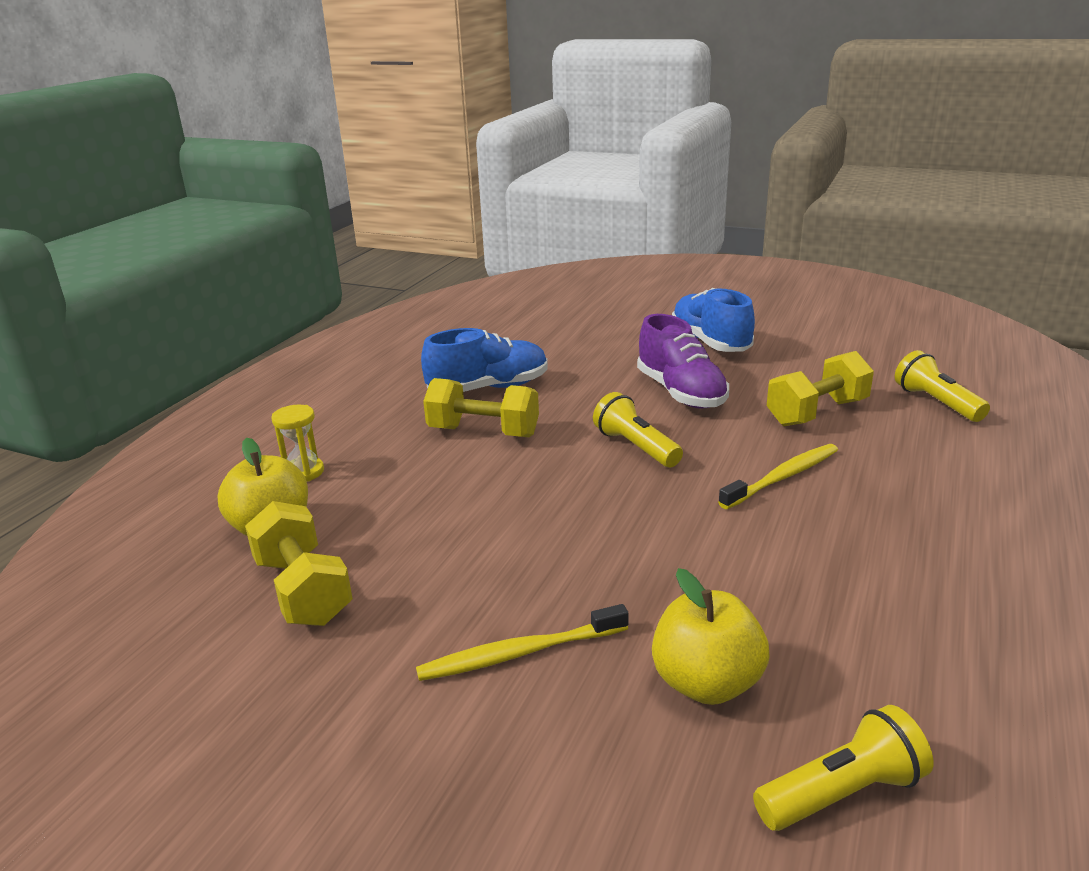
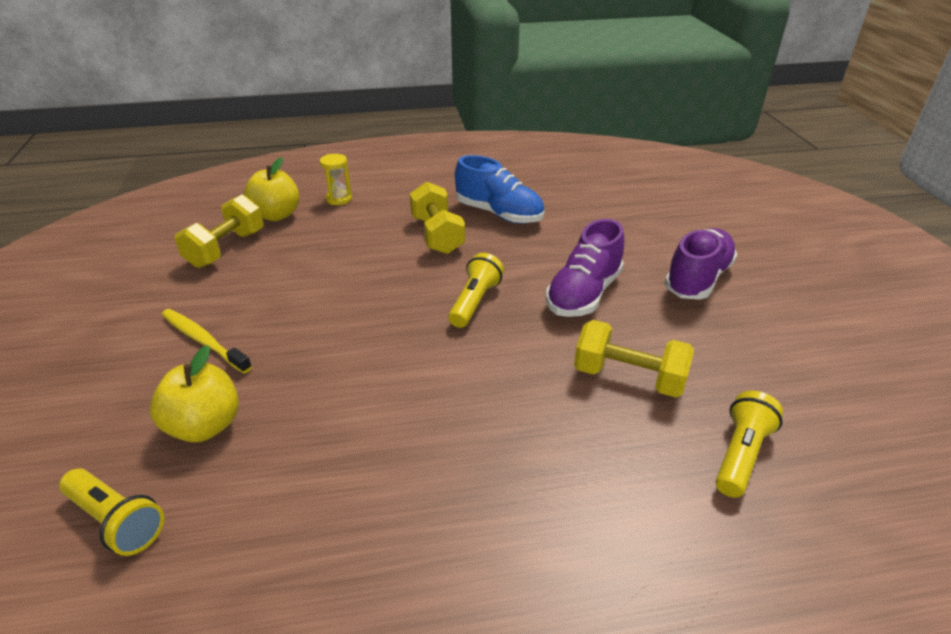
camera: 55 degrees right, 10 degrees up
(710, 342) = (697, 279): blue shoe -> purple shoe
(783, 477) = (493, 388): yellow toothbrush -> none

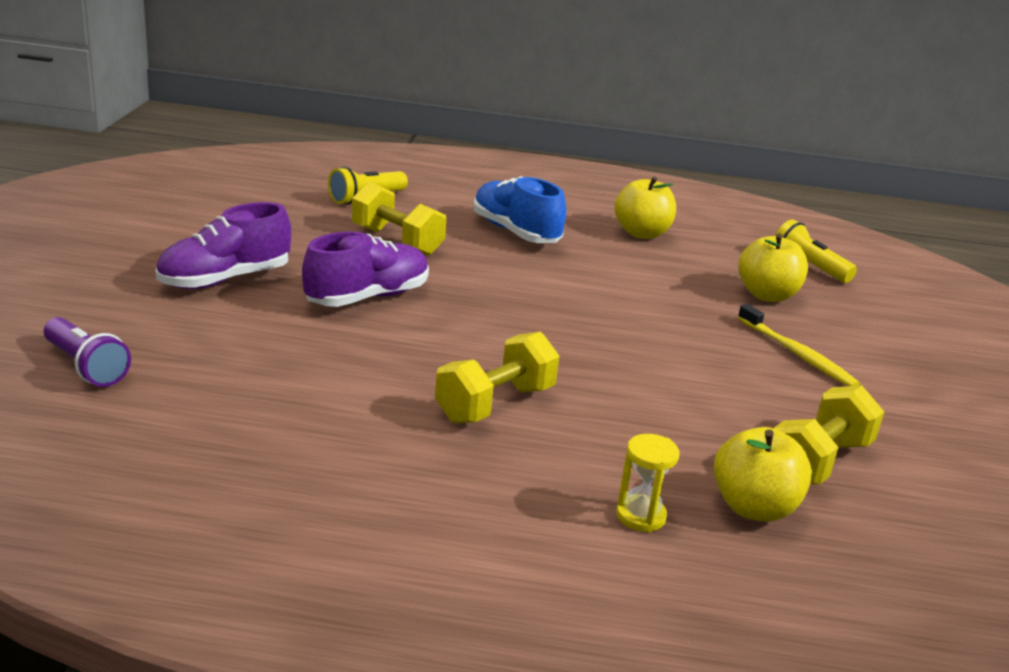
camera: 165 degrees left, 10 degrees down
(361, 518) = (642, 233): none -> yellow apple
(437, 235) = (495, 404): yellow dumbbell -> yellow dumbbell turned 45 degrees clockwise
(475, 302) = (493, 319): yellow flashlight -> none
(499, 214) = (378, 414): blue shoe -> blue shoe (515, 232)
(672, 200) = (86, 367): none -> purple flashlight

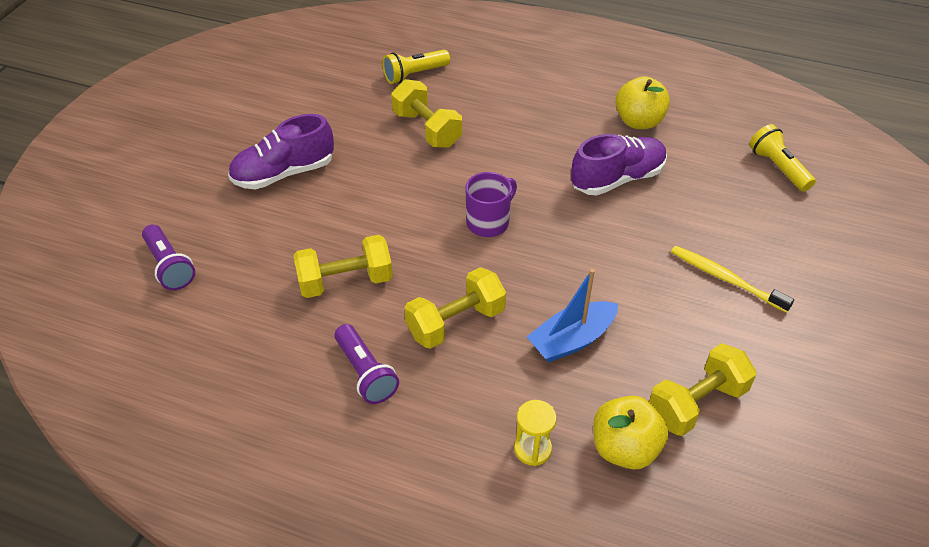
camera: 15 degrees right, 20 degrees up
(337, 372) = (345, 281): none -> yellow dumbbell
(367, 297) = (387, 197): purple shoe -> purple shoe (617, 179)
(393, 456) = (365, 373): none -> purple flashlight
(502, 316) = (488, 222): none -> purple mug
(515, 232) = (528, 119): blue shoe -> none
(645, 413) = (572, 340): none -> blue boat
(767, 295) = (725, 204): yellow apple -> none
(797, 354) = (725, 278): yellow toothbrush -> yellow toothbrush turned 150 degrees clockwise

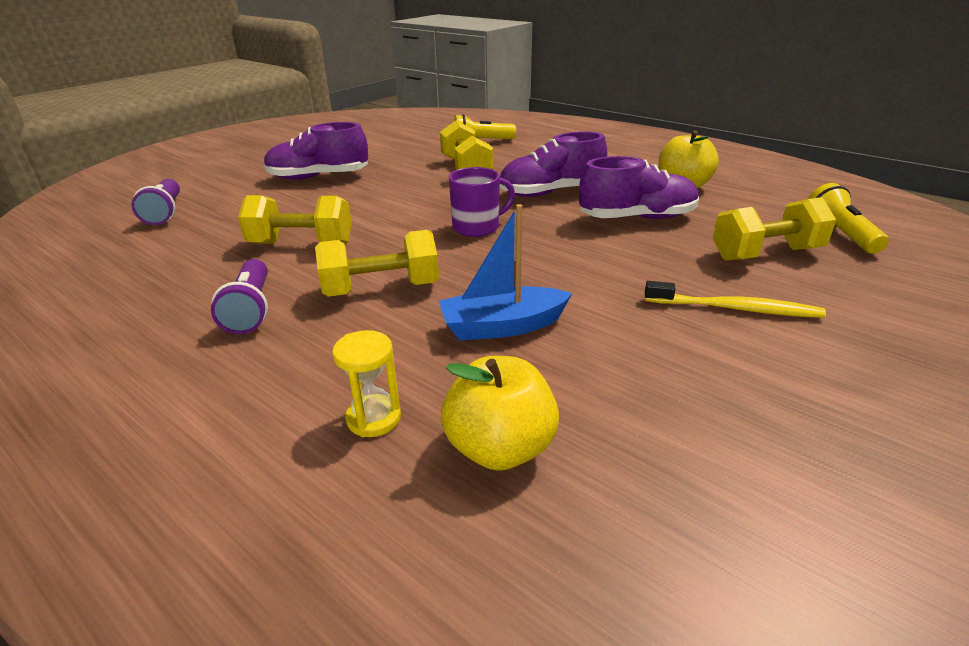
camera: 20 degrees right, 15 degrees down
(527, 154) = (551, 192): none -> purple shoe
(696, 403) = (637, 421): yellow dumbbell -> yellow dumbbell (766, 254)
(725, 278) = (735, 309): yellow toothbrush -> yellow toothbrush turned 135 degrees clockwise

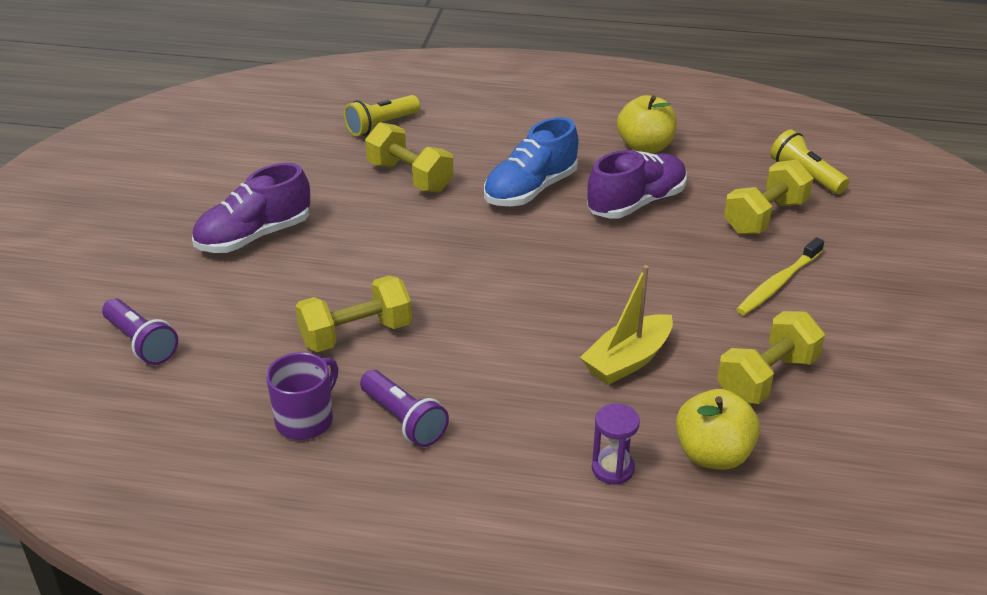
camera: 30 degrees left, 5 degrees up
(374, 418) = (612, 469): yellow hourglass -> purple hourglass
(381, 289) = (494, 359): yellow dumbbell -> yellow dumbbell (767, 378)
(477, 227) = (504, 259): purple mug -> purple mug (306, 420)
(502, 326) = (628, 360): blue boat -> yellow boat
(551, 192) = (530, 190): purple shoe -> blue shoe
(735, 309) = (778, 284): yellow toothbrush -> yellow toothbrush turned 150 degrees clockwise

